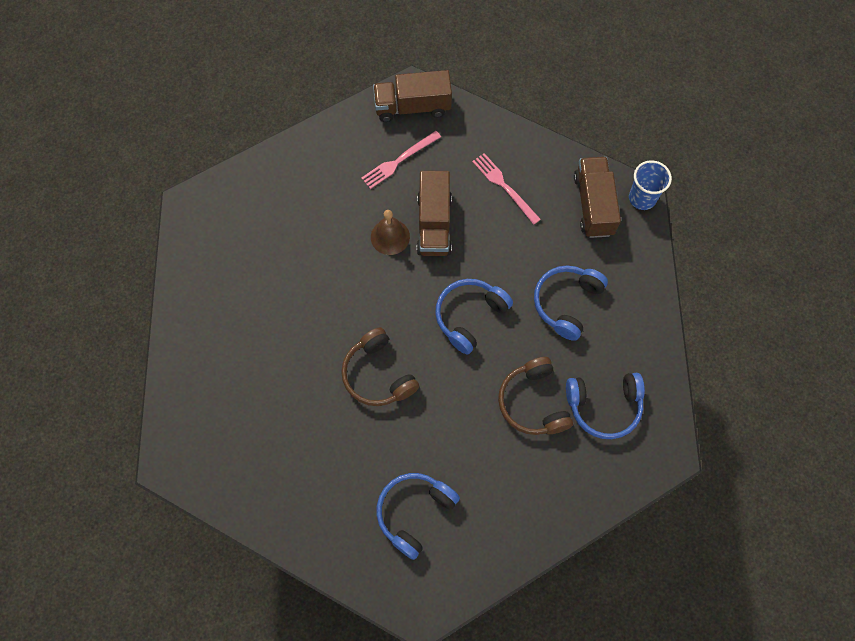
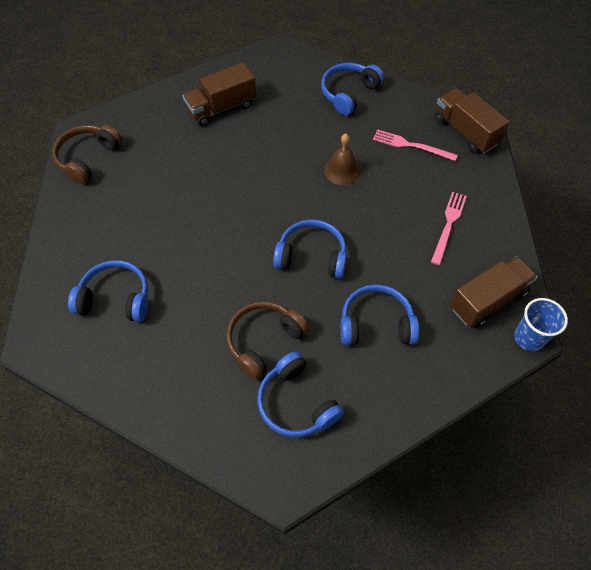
camera: 60 degrees right, 10 degrees down
(297, 175) = (349, 93): none -> blue headphones
(378, 374) = (220, 218): brown headphones -> brown headphones (88, 158)
(434, 224) = (375, 193): brown truck -> brown truck (221, 108)

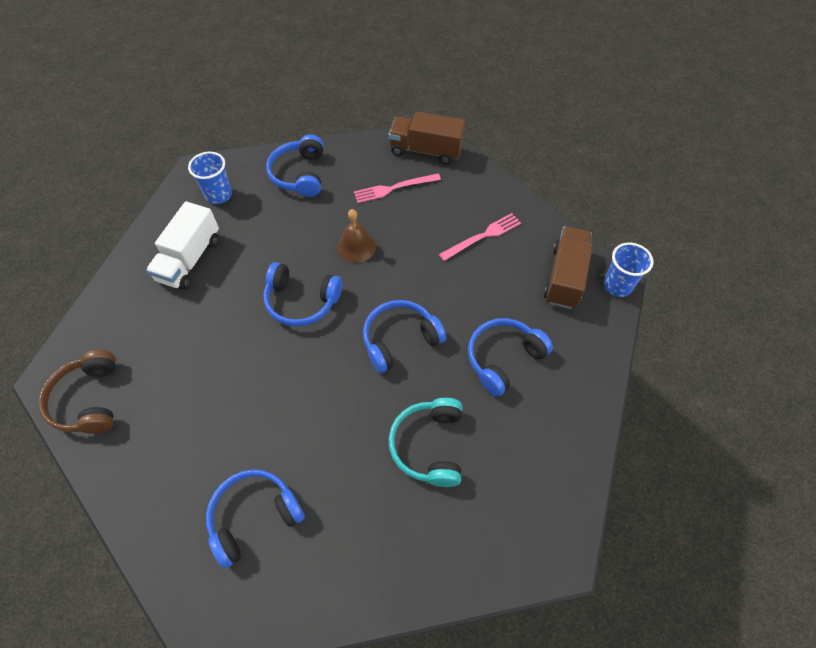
camera: 40 degrees left, 0 degrees up
(221, 108) = (190, 259): brown truck -> white truck
(264, 341) = (429, 445): brown headphones -> turquoise headphones
(279, 75) = (218, 195): none -> blue cup
(296, 403) = (504, 476): blue headphones -> blue headphones (301, 301)
(448, 225) = (483, 236): pink fork -> pink fork turned 75 degrees clockwise

